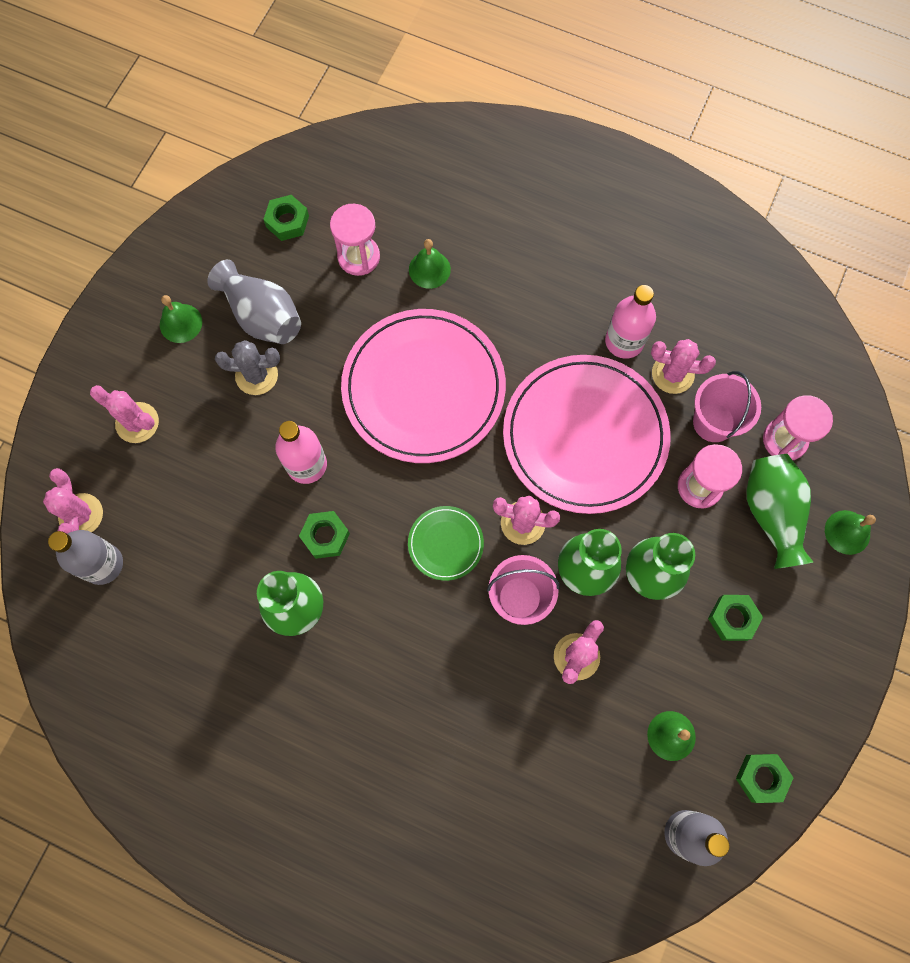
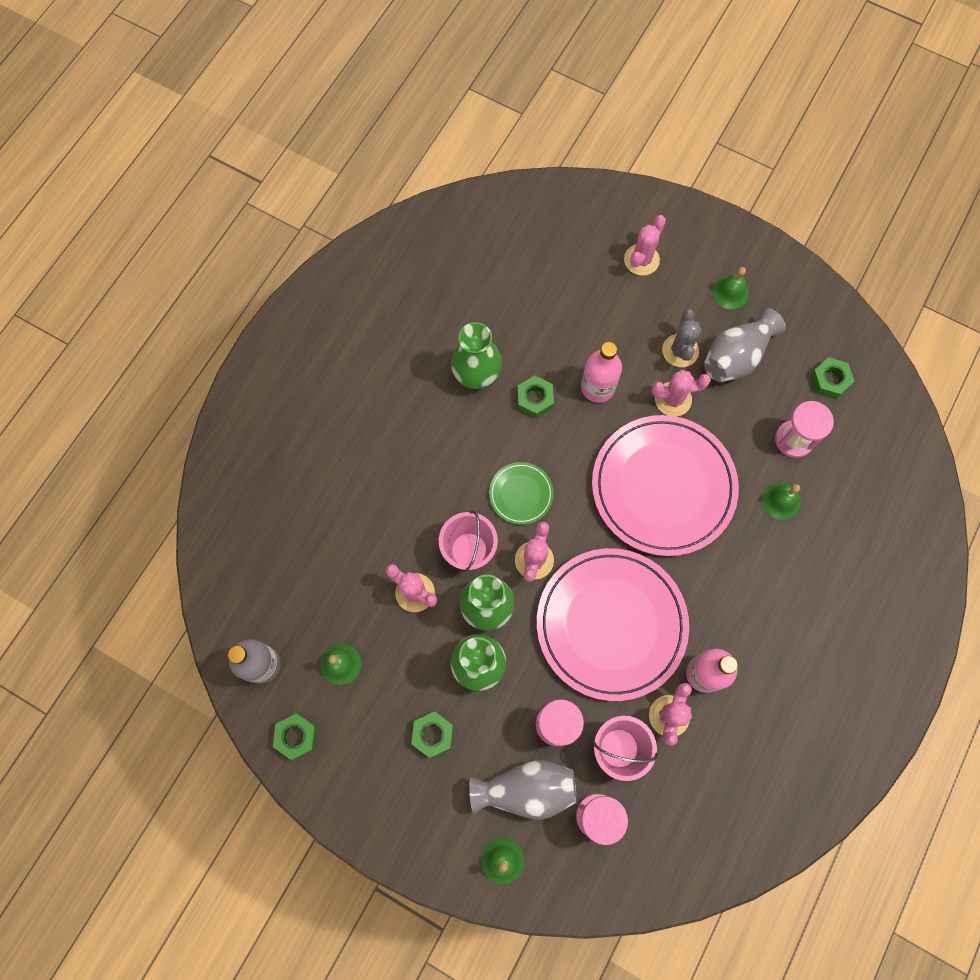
camera: 95 degrees right, 0 degrees up
(81, 515) = (566, 220): pink cactus -> pink cactus (673, 399)
(103, 564) = (525, 236): grey bottle -> none
(771, 513) = (526, 789): green vase -> grey vase

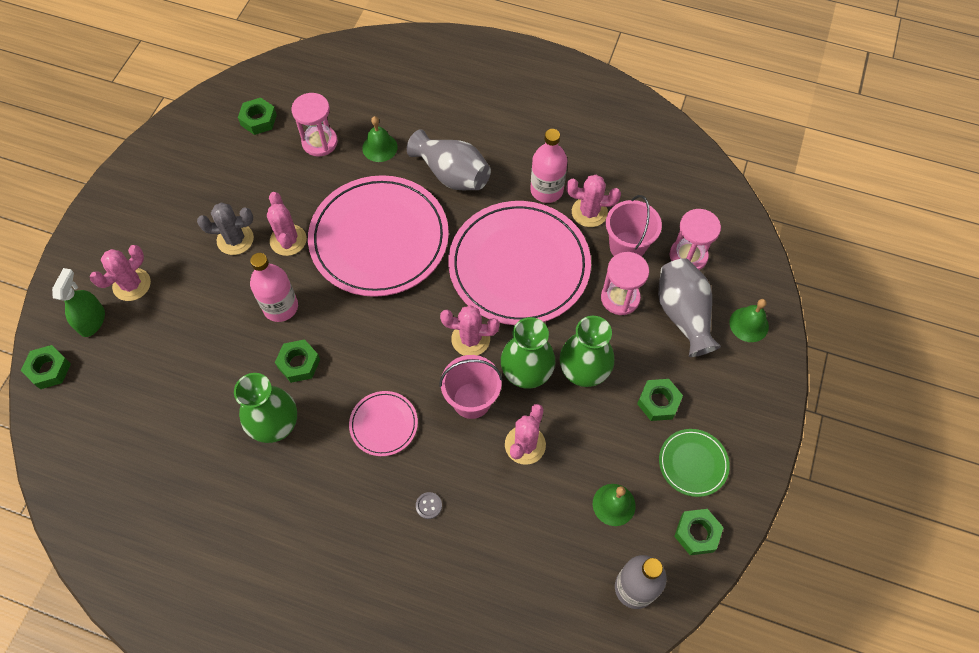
camera: 100 degrees left, 10 degrees down
(376, 496) = (429, 506): none -> grey button
(460, 467) = (383, 424): none -> pink plate
(521, 494) = (404, 361): green plate -> green plate (693, 463)
(564, 196) = (49, 369): none -> green nut
(608, 228) = (92, 321): none -> green spray bottle
(641, 260) = (132, 284): pink cactus -> pink cactus turned 75 degrees counterclockwise
(730, 292) = (169, 203): green bell -> none
(736, 357) = (239, 193): grey vase -> grey vase (452, 174)

